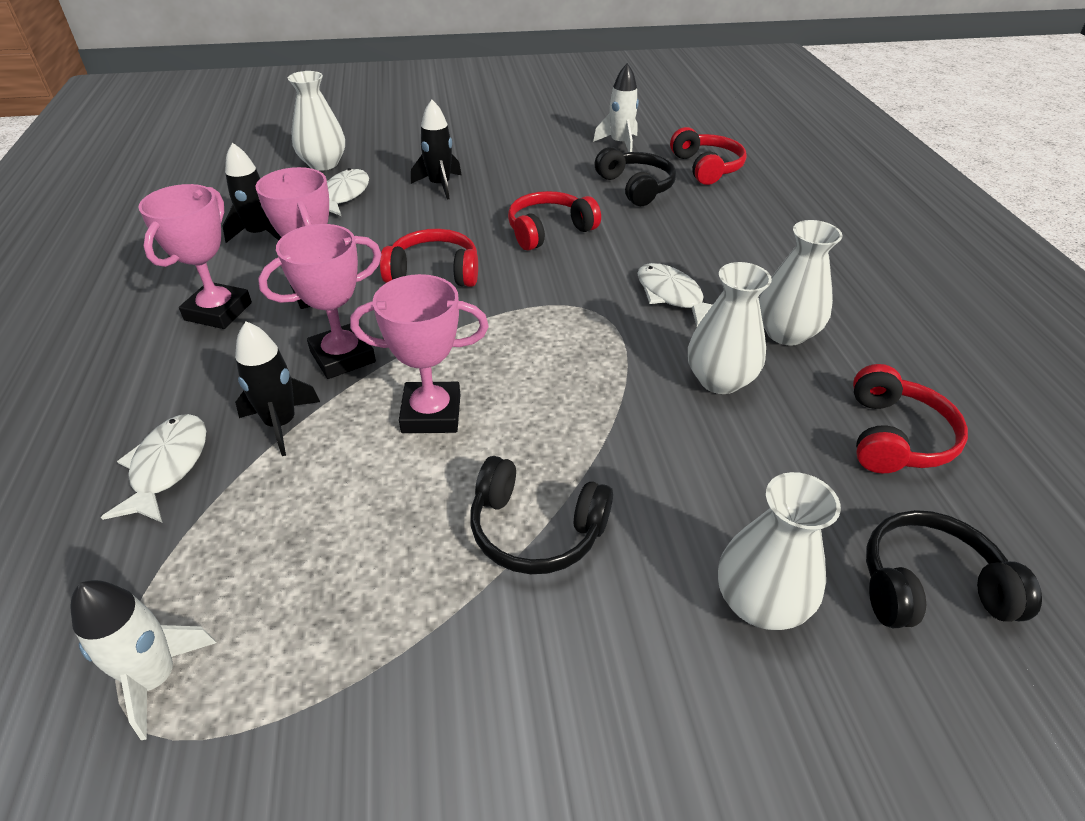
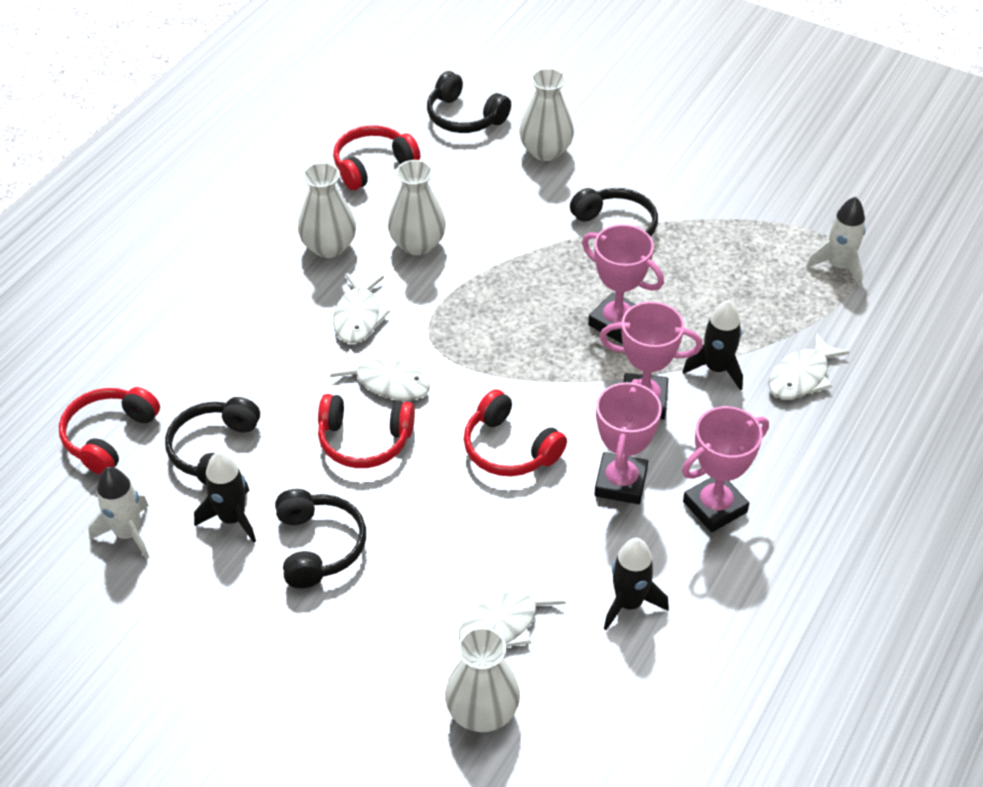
camera: 140 degrees left, 5 degrees up
(440, 185) = (393, 578): black rocket -> black rocket (232, 518)
(504, 179) = (319, 546): none -> black headphones
(582, 267) = (388, 382): none -> white fish

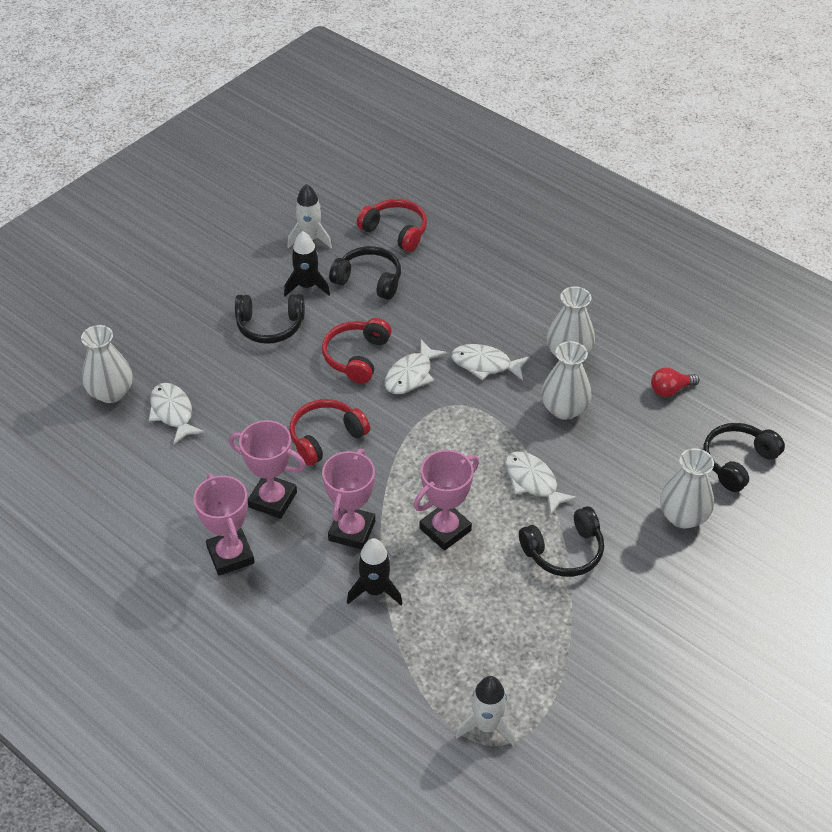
camera: 100 degrees right, 0 degrees up
(372, 165) = (670, 390): red headphones -> red light bulb
(629, 603) = (163, 484): black rocket -> none
(801, 376) = (351, 653): white fish -> white fish (533, 482)

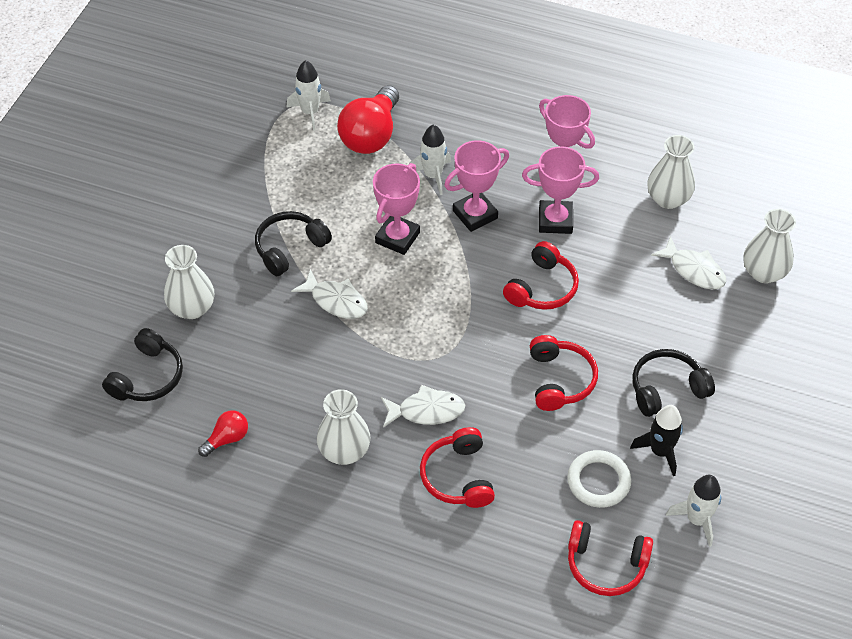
camera: 160 degrees right, 5 degrees up
(352, 531) = (475, 214): pink trophy -> pink trophy turned 60 degrees clockwise
(369, 280) = (598, 481): black headphones -> white ring
(375, 590) = (433, 176): black rocket -> white rocket
(411, 375) = (495, 376): white fish -> none
(423, 667) = (371, 135): none -> red light bulb
(480, 312) = (457, 477): none -> red headphones
(564, 409) = (330, 384): white vase -> white vase (668, 199)

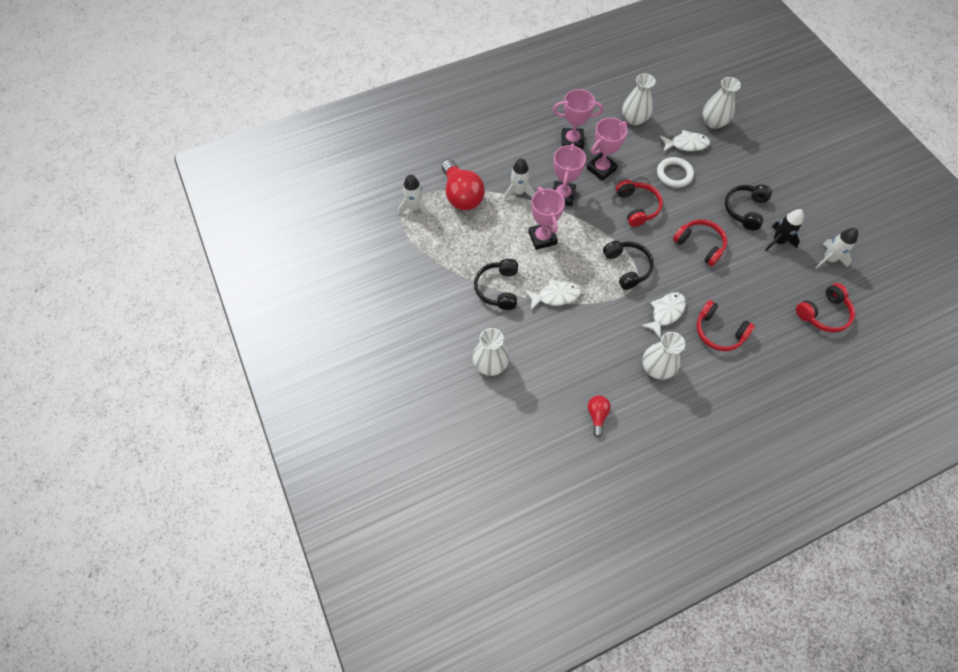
camera: 45 degrees left, 10 degrees up
(148, 377) = (516, 422): black headphones -> black headphones (627, 267)
(598, 481) = (773, 278): white ring -> white ring (674, 174)

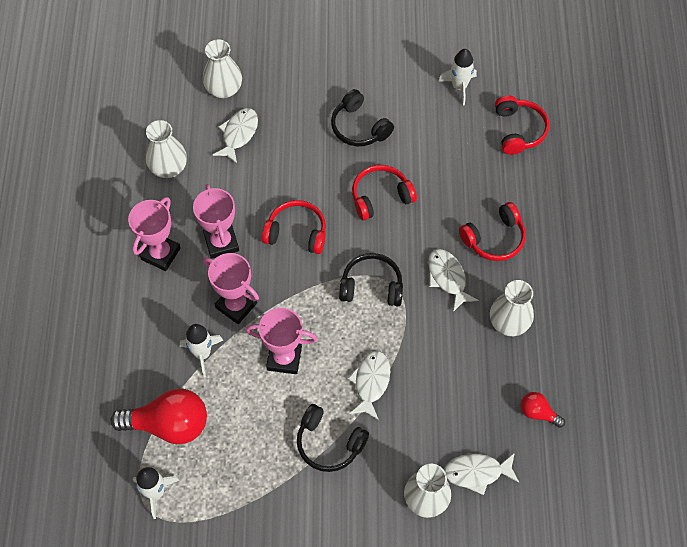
camera: 65 degrees left, 0 degrees up
(527, 390) = (477, 472): none -> white fish
(674, 174) = (273, 170): white ring -> none
(778, 241) = (414, 119): black rocket -> none

